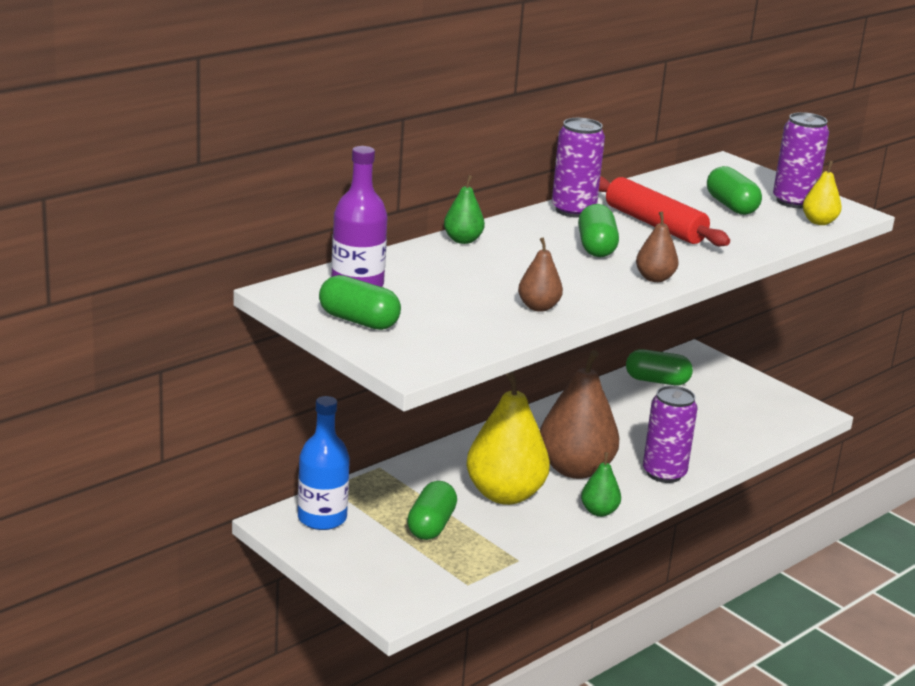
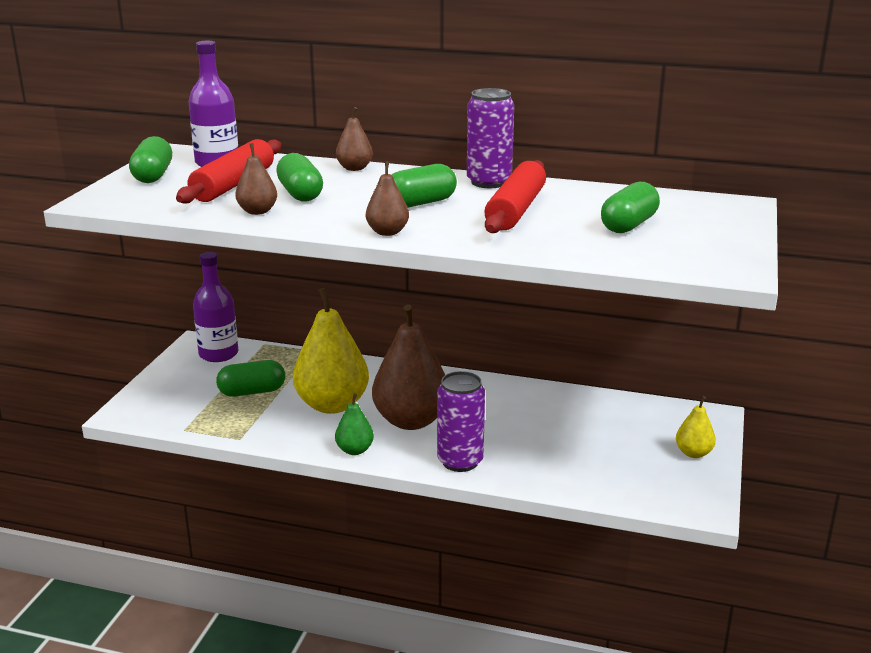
camera: 60 degrees right, 0 degrees up
(322, 518) = (218, 354): blue bottle -> purple bottle
(441, 296) = (233, 184): none -> red rolling pin
(463, 240) = (354, 168): green pear -> brown pear
(657, 381) = (625, 412): green capsule -> green capsule (300, 194)
(793, 201) = (703, 244): purple can -> none
(819, 222) = (671, 263): yellow pear -> yellow pear (693, 453)

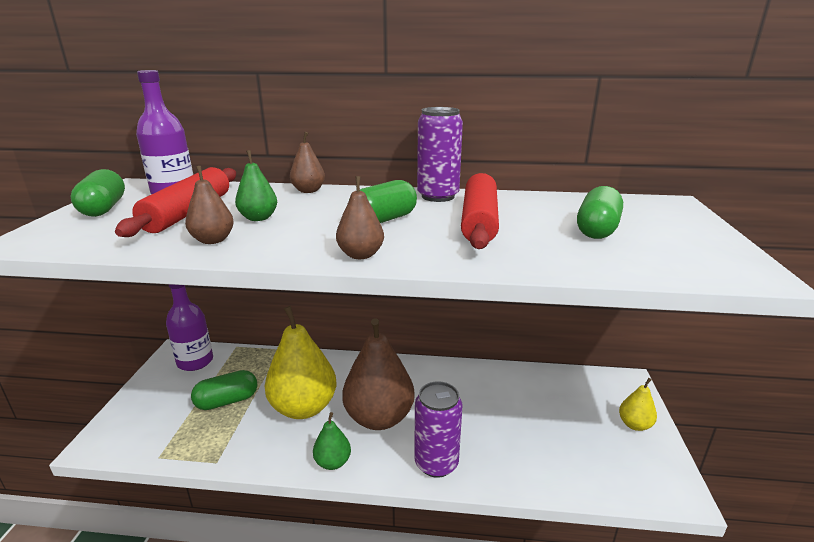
camera: 10 degrees left, 0 degrees up
(300, 194) = (258, 218): green capsule -> green pear

